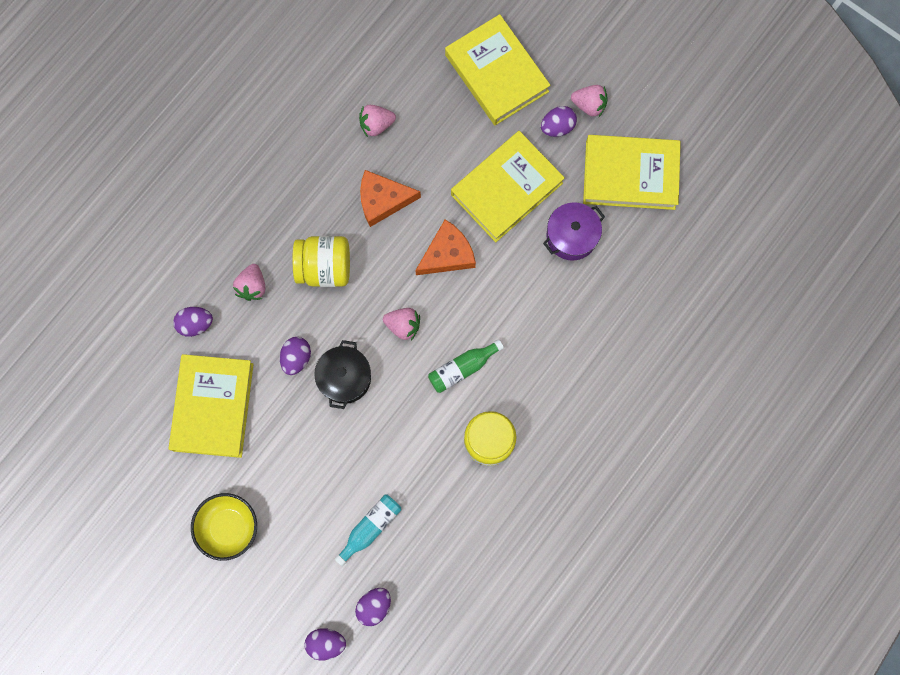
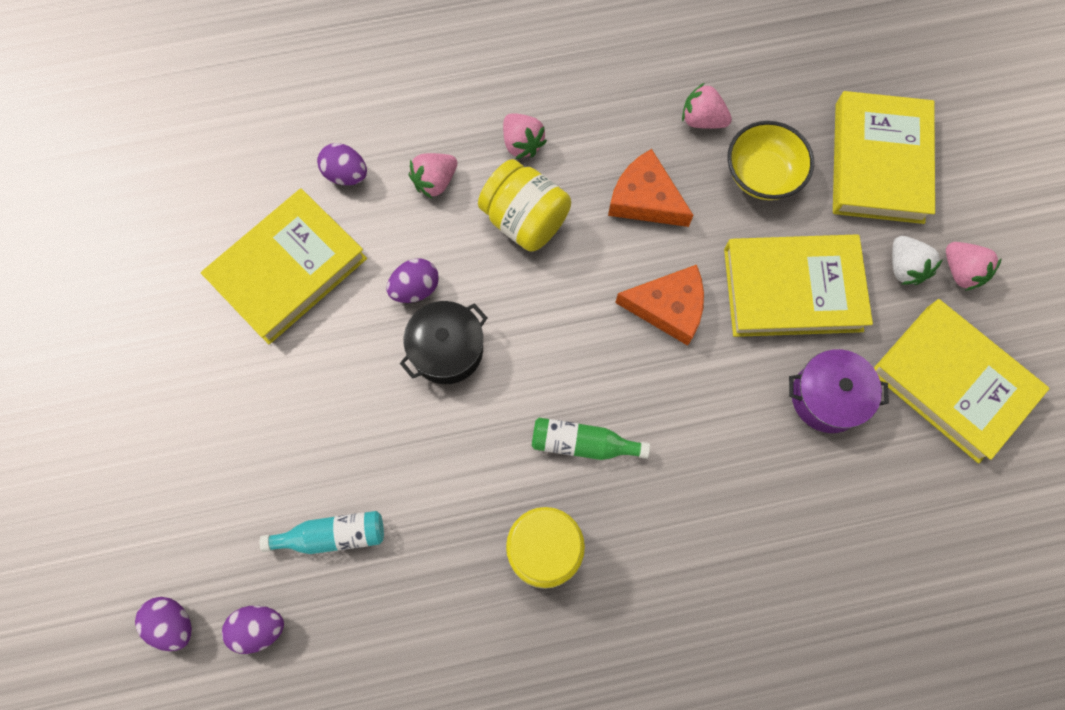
camera: 40 degrees right, 5 degrees down
(228, 527) = (190, 406): yellow bowl -> yellow bowl (762, 175)
(403, 325) = (556, 345): pink strawberry -> pink strawberry (522, 143)
(557, 127) = (904, 267): purple egg -> white strawberry

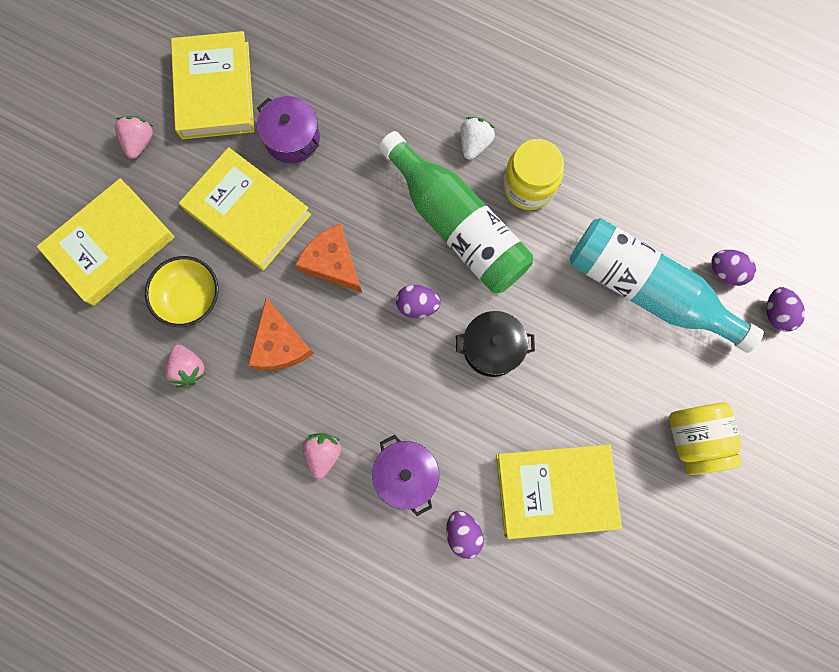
camera: 140 degrees left, 5 degrees up
(332, 535) = (647, 290): turquoise bottle -> turquoise bottle, size x2.15
(415, 288) = (480, 406): purple egg -> purple egg (417, 305)
(435, 181) = (406, 474): pink strawberry -> purple pot
(525, 220) = (370, 395): yellow jar -> yellow jar (694, 439)
(582, 443) = (457, 225): green bottle -> green bottle, size x2.15
(904, 267) = (169, 171): white strawberry -> white strawberry (474, 144)

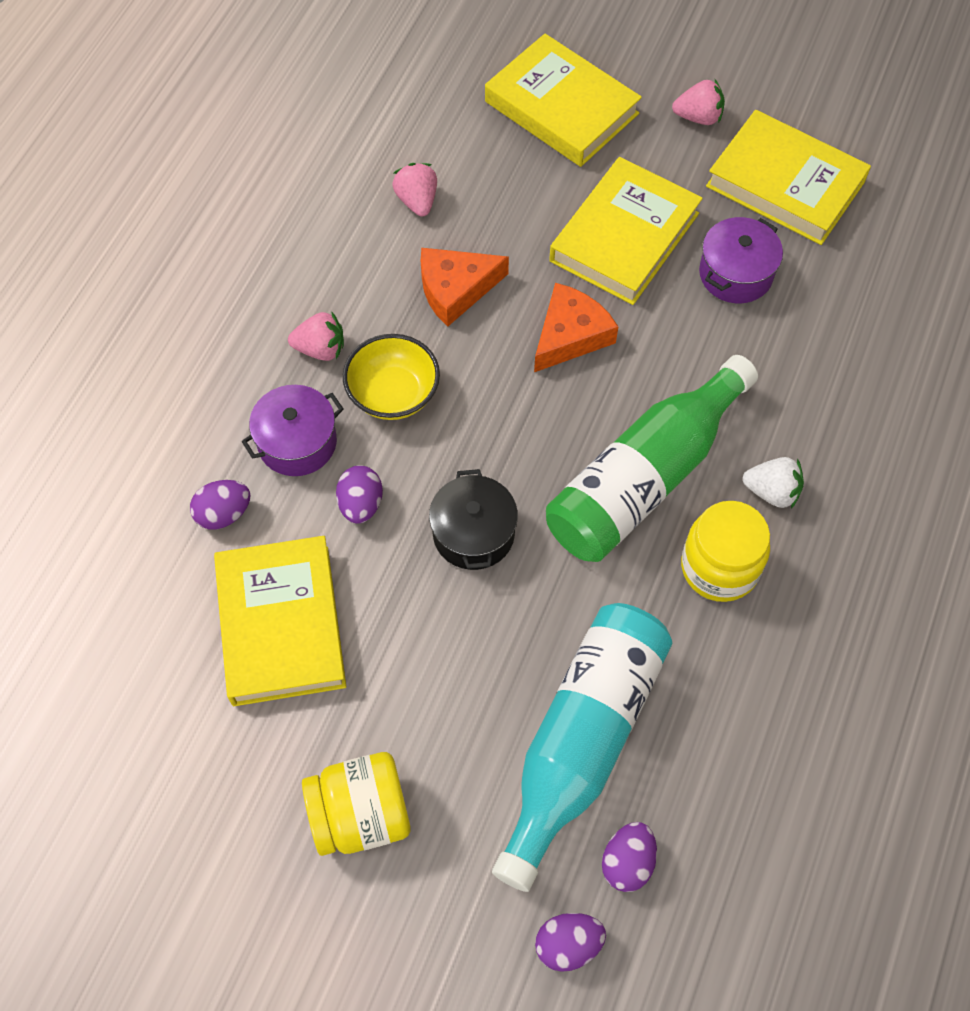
camera: 85 degrees right, 15 degrees down
(189, 368) = (417, 201): pink strawberry -> pink strawberry turned 105 degrees clockwise
(190, 298) = (505, 192): yellow bowl -> yellow bowl (393, 394)
(215, 90) = (785, 184): yellow book -> yellow book turned 45 degrees clockwise
(417, 305) = (523, 438): purple egg -> purple egg (361, 504)

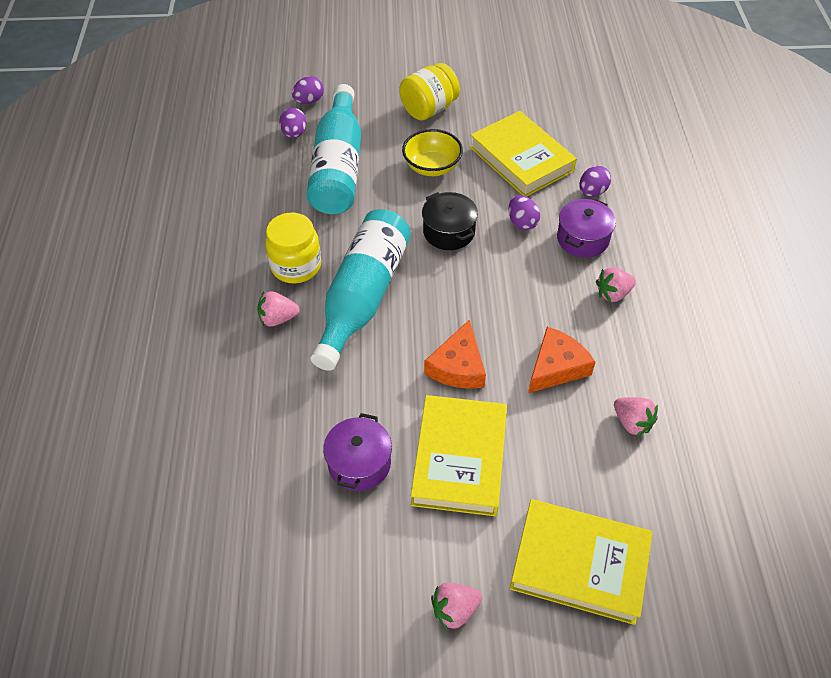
camera: 155 degrees right, 10 degrees down
(393, 394) = (547, 285): yellow bowl -> yellow bowl (432, 167)
(644, 478) = (363, 297): green bottle -> turquoise bottle
(772, 492) = (278, 318): white strawberry -> pink strawberry
(785, 184) = (349, 569): yellow book -> none

